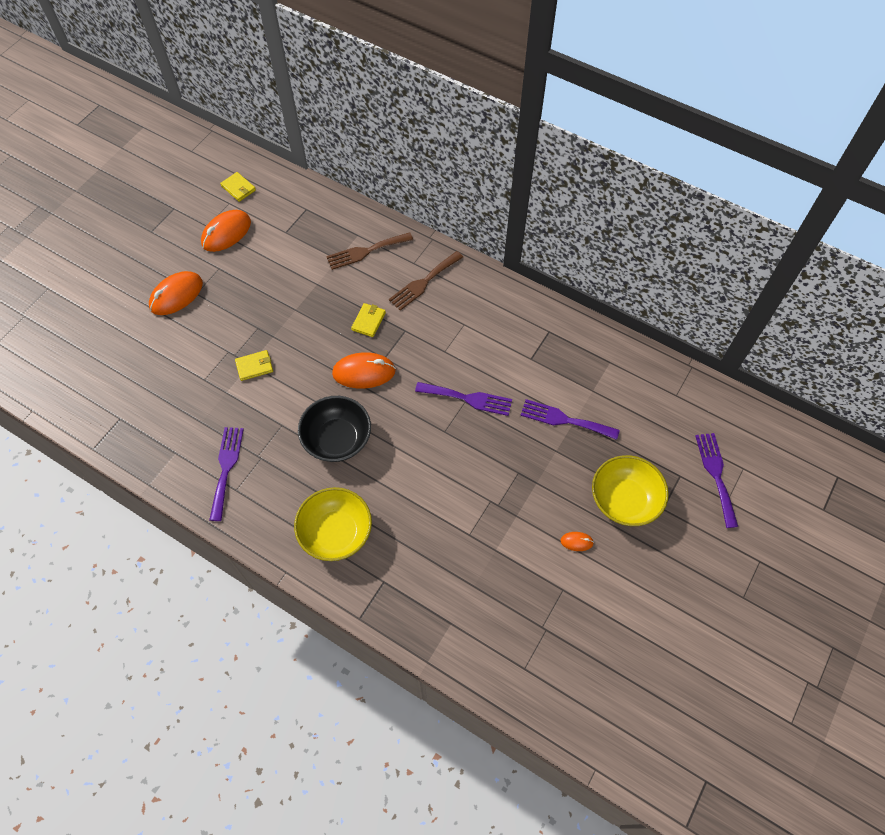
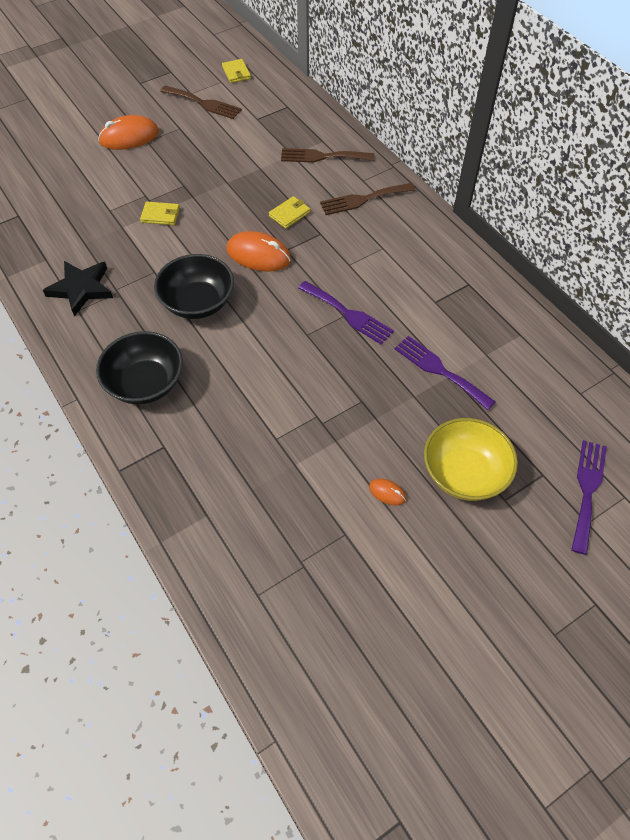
camera: 25 degrees right, 5 degrees down
(226, 233) = (203, 103): orange mouse -> brown fork
(226, 468) = (81, 289): purple fork -> black star
(336, 532) = (145, 383): yellow bowl -> black bowl

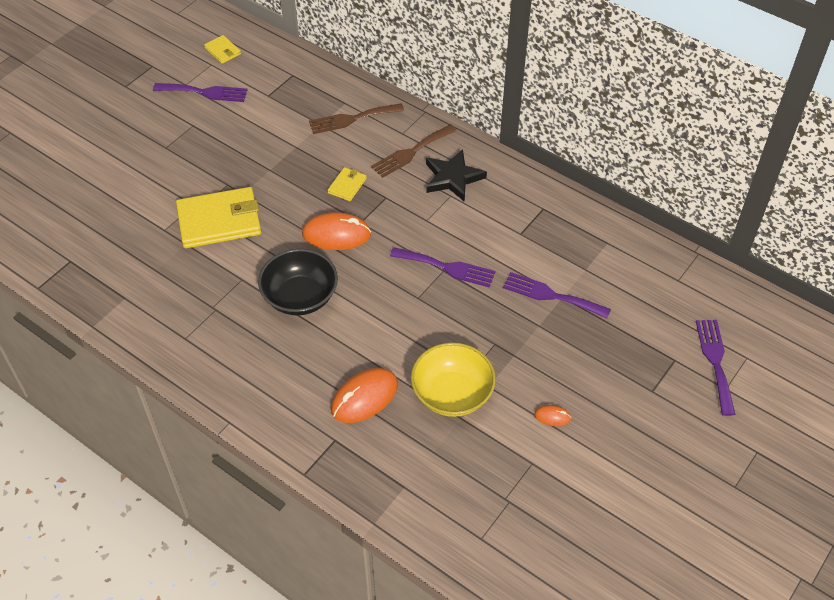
camera: 20 degrees left, 5 degrees down
(81, 289) = (177, 316): black star -> black star (453, 178)
(129, 137) = (144, 148): orange mouse -> orange mouse (364, 397)
(145, 383) = (288, 387): black bowl -> none
(160, 215) = (219, 221): yellow wallet -> yellow wallet, size x2.14
(203, 103) = (205, 92): brown fork -> purple fork
(464, 473) = (610, 379): yellow bowl -> yellow bowl (452, 394)

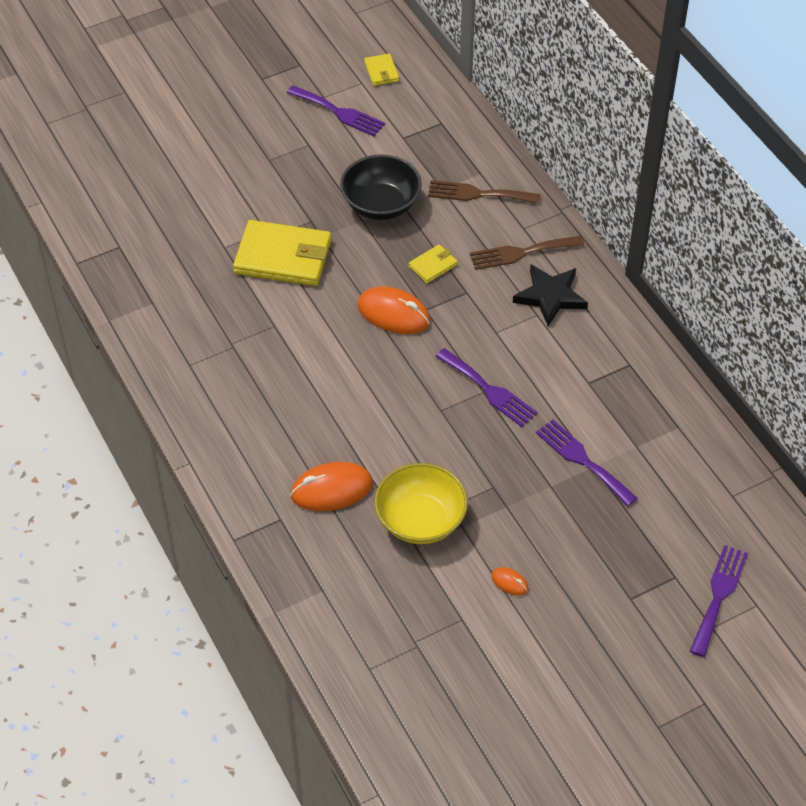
camera: 25 degrees right, 0 degrees up
(300, 297) = (322, 365): black bowl -> black bowl (381, 204)

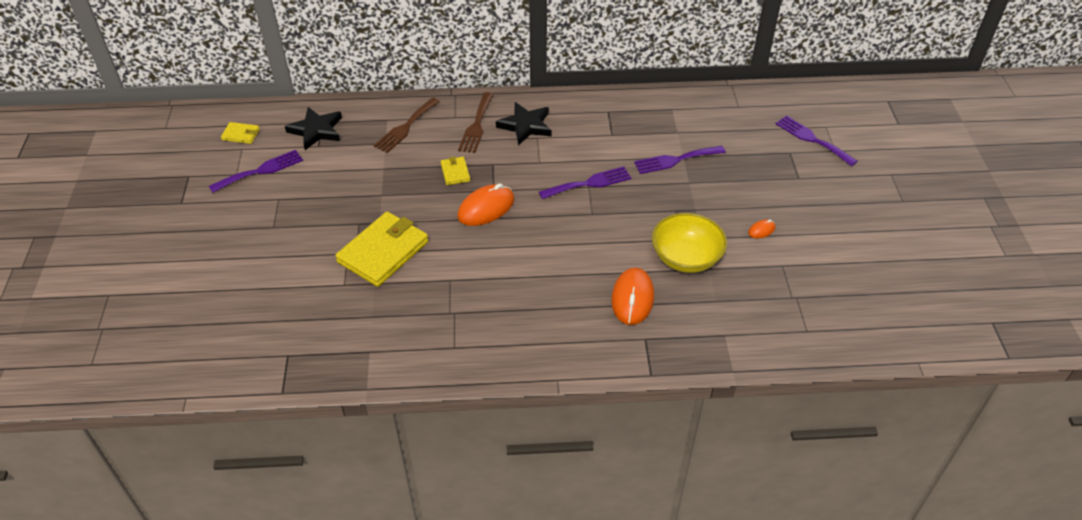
camera: 65 degrees left, 5 degrees down
(381, 204) = (374, 179): black bowl -> none
(425, 125) = (316, 130): none -> black star

